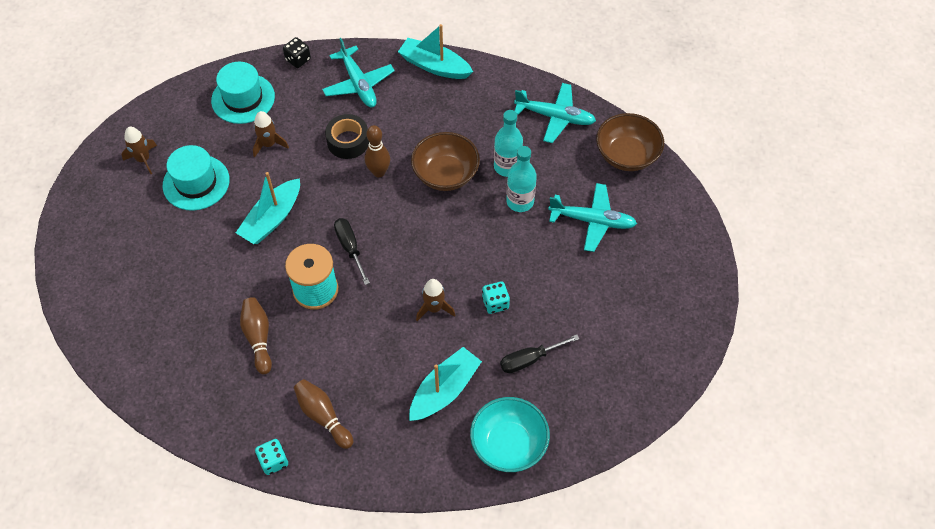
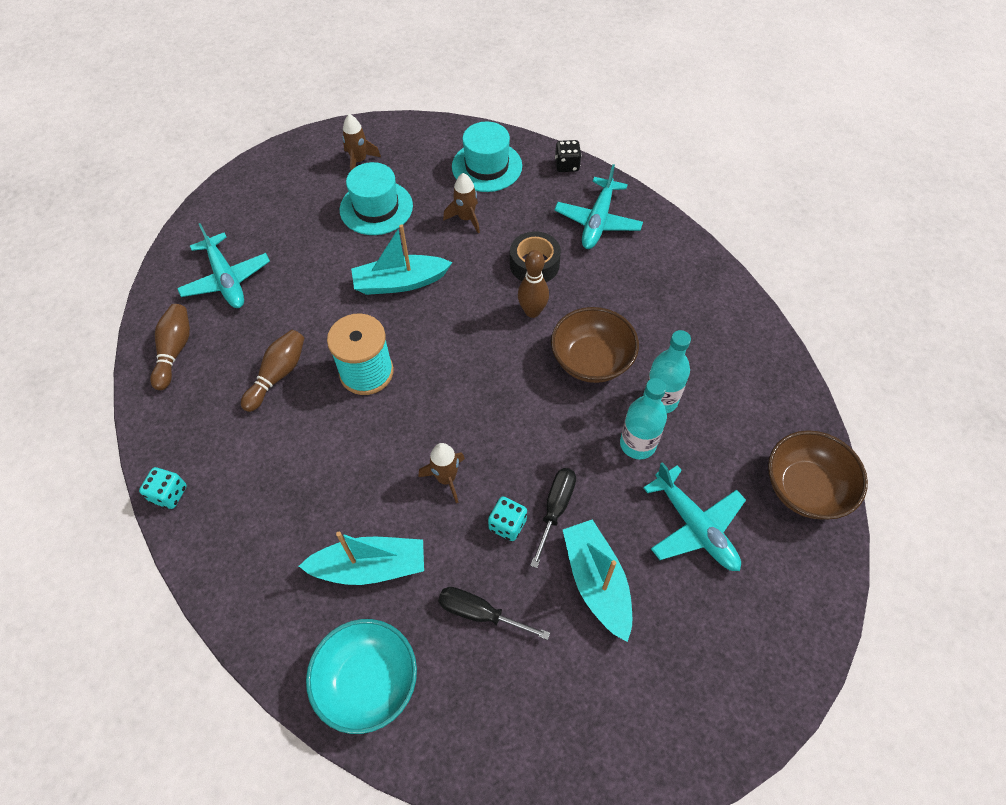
camera: 45 degrees right, 0 degrees up
(323, 416) = (248, 492): brown bowling pin -> brown bowling pin (175, 351)
(350, 248) = (434, 359): black screwdriver -> black screwdriver (555, 509)
(434, 66) = (686, 253): turquoise boat -> turquoise boat (596, 582)
(555, 117) = (762, 388): turquoise plane -> turquoise plane (226, 279)

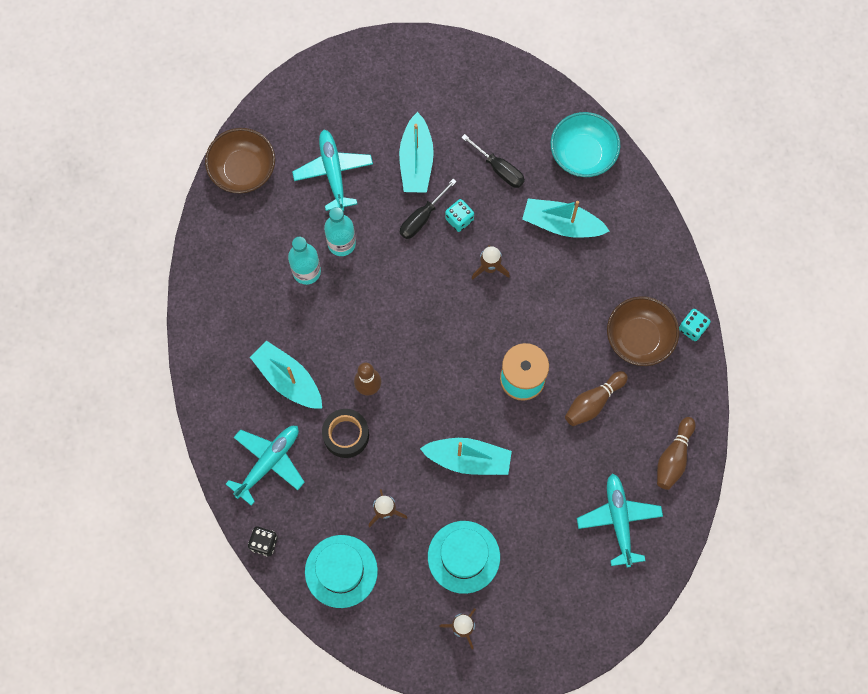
camera: 160 degrees left, 15 degrees up
(591, 360) = (342, 323): brown bowl -> brown bowl (639, 338)
(619, 292) = (288, 379): none -> turquoise boat

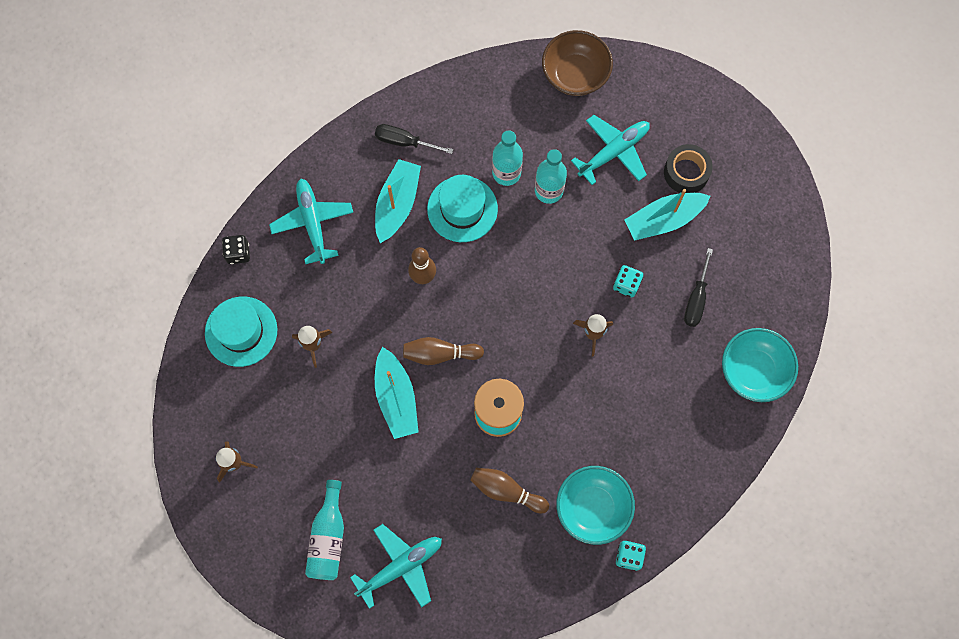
camera: 65 degrees right, 0 degrees up
(268, 462) = (313, 223): turquoise plane -> turquoise plane turned 120 degrees counterclockwise
(346, 435) = (368, 278): black tape -> black tape (686, 172)
(422, 218) = (610, 250): black screwdriver -> black screwdriver (404, 142)
(463, 557) = (301, 435): turquoise hat -> turquoise hat (462, 209)
(562, 224) = (671, 382): turquoise boat -> none
(566, 572) = (328, 537): none -> turquoise bottle
(639, 338) = (592, 508): brown bowl -> turquoise bowl
(673, 457) = (487, 594): brown bowling pin -> brown bowling pin (440, 354)

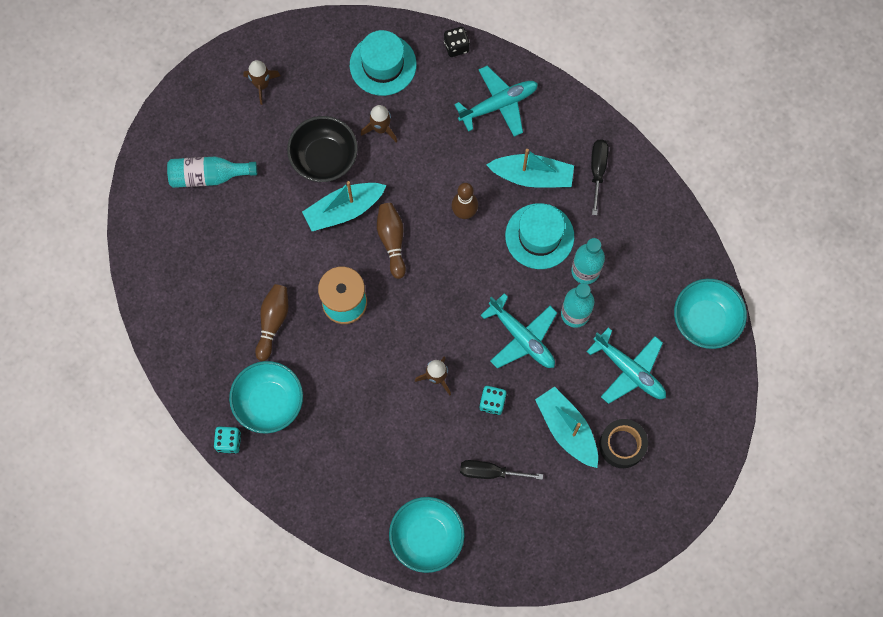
camera: 80 degrees right, 0 degrees up
(334, 409) = (324, 158): none -> black bowl
(400, 566) = (191, 242): turquoise plane -> turquoise plane (522, 337)
(575, 74) = (705, 320): brown bowl -> turquoise bowl

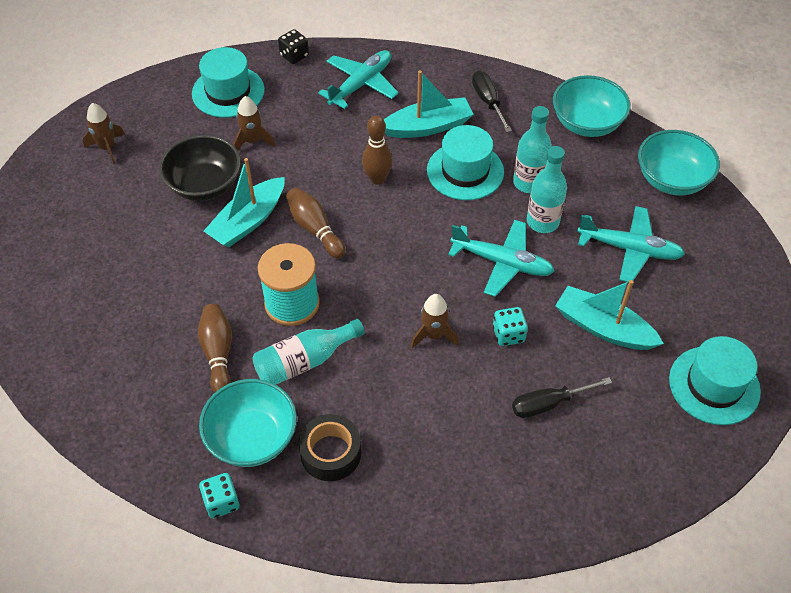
camera: 25 degrees left, 20 degrees down
(208, 176) = (81, 244): turquoise bottle -> turquoise bottle (304, 361)
(427, 537) = (518, 505): turquoise bowl -> turquoise bowl (586, 123)
(620, 514) = (714, 385): none -> turquoise hat
(622, 445) = (669, 319): black tape -> black tape (330, 453)

